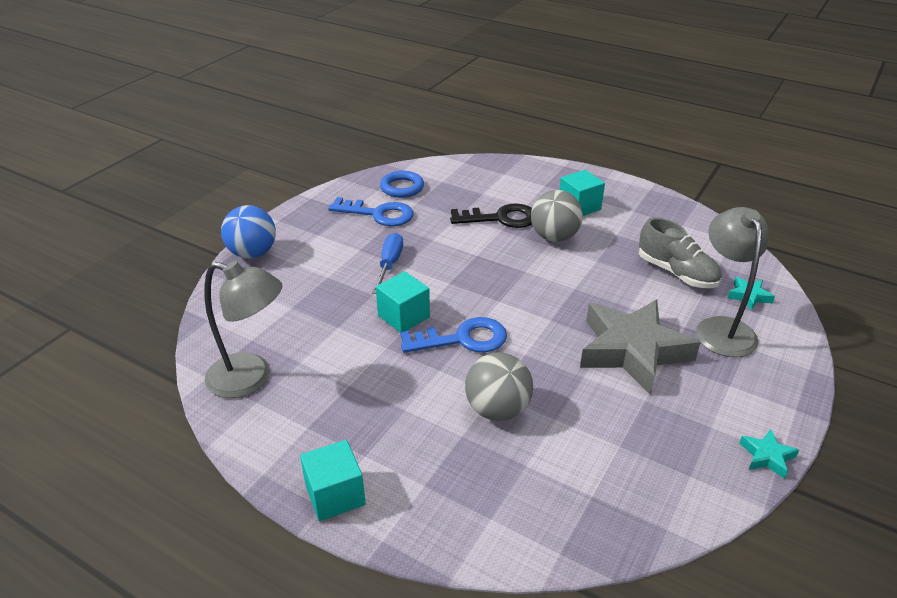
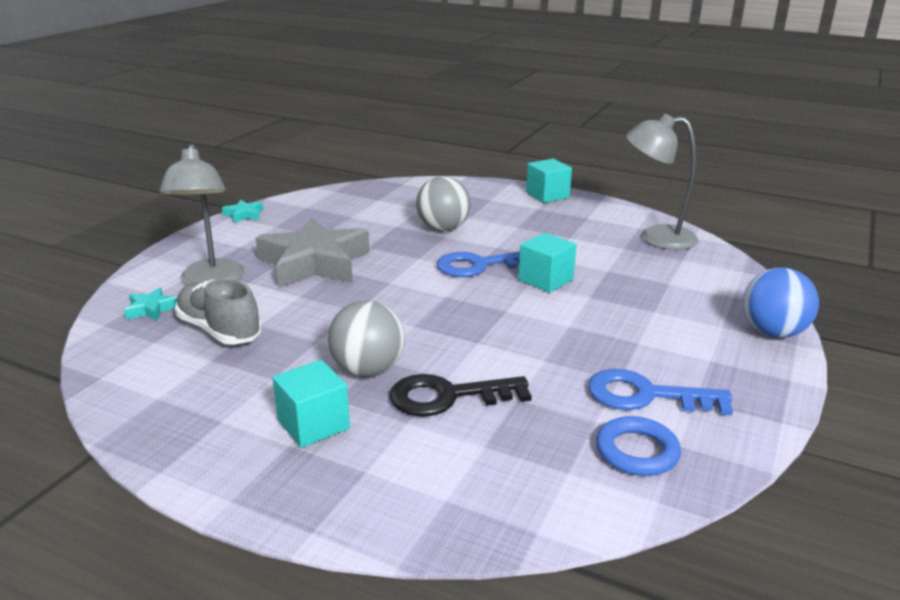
camera: 175 degrees right, 10 degrees down
(389, 265) = (588, 326): blue screwdriver -> none

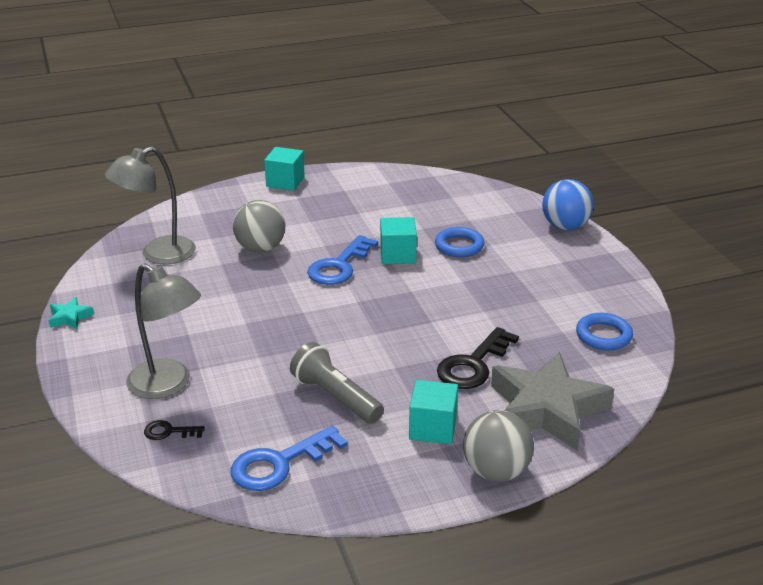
camera: 45 degrees left, 5 degrees up
(151, 309) = (169, 432): turquoise star -> black key
(219, 330) = (255, 413): grey shoe -> none
(291, 353) = (336, 397): none -> grey flashlight
(314, 263) = (219, 326): grey star -> grey star (546, 409)
(368, 370) = (402, 378): grey ball -> grey ball (496, 471)
(618, 298) = (459, 246): none -> blue ring
(646, 395) = (563, 302): blue key -> blue key (279, 464)
(656, 237) = (411, 186): grey lamp -> grey lamp (158, 254)

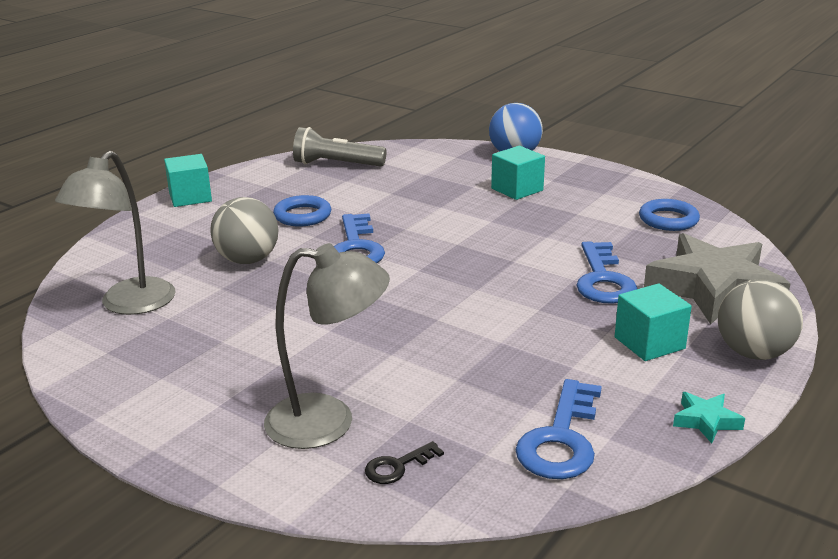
camera: 35 degrees left, 5 degrees down
(70, 317) = (98, 406): turquoise star -> turquoise star (706, 421)
(336, 397) = (524, 356): grey flashlight -> grey flashlight (336, 164)
(398, 255) = (400, 220): turquoise cube -> turquoise cube (517, 189)
(459, 246) = (447, 196): blue ring -> blue ring (302, 216)
(473, 365) = (603, 280): black key -> blue key

